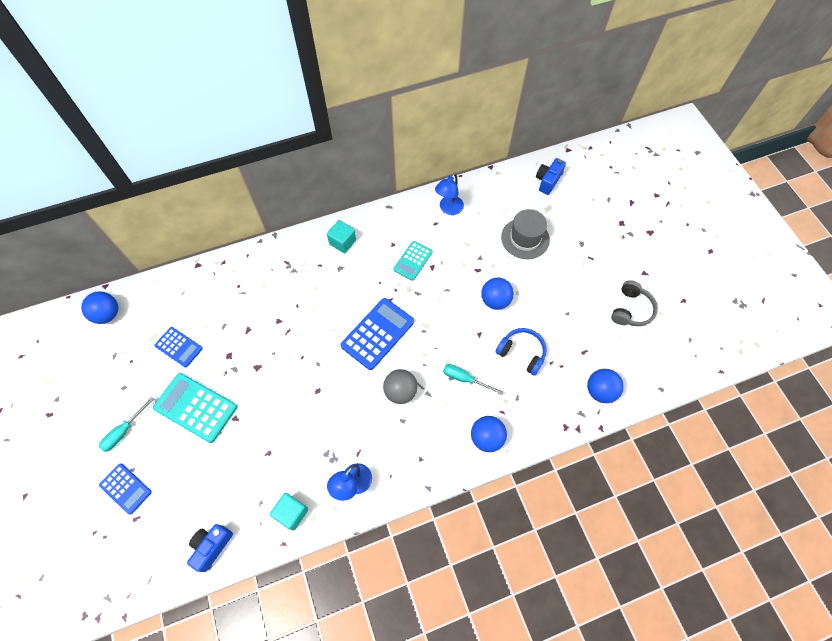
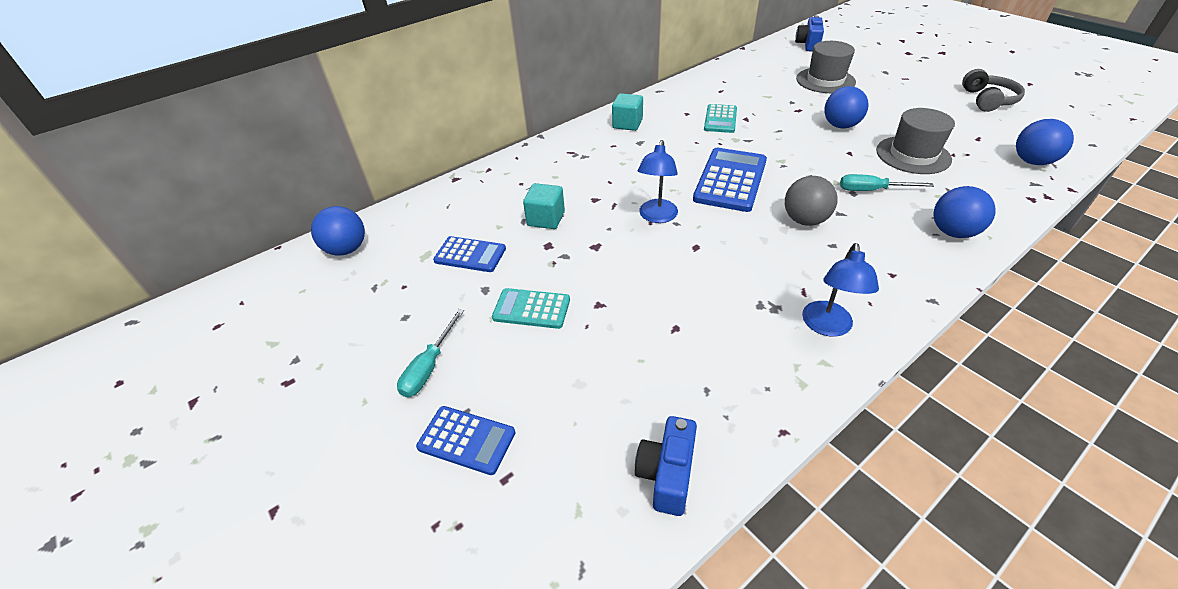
camera: 15 degrees left, 20 degrees down
(195, 407) = (531, 309): turquoise calculator -> turquoise calculator, size x0.61
(292, 513) = (765, 387): turquoise cube -> turquoise cube (546, 219)
(448, 209) = (725, 79): blue lamp -> blue lamp (657, 217)
(522, 353) = (913, 155): blue headphones -> grey hat

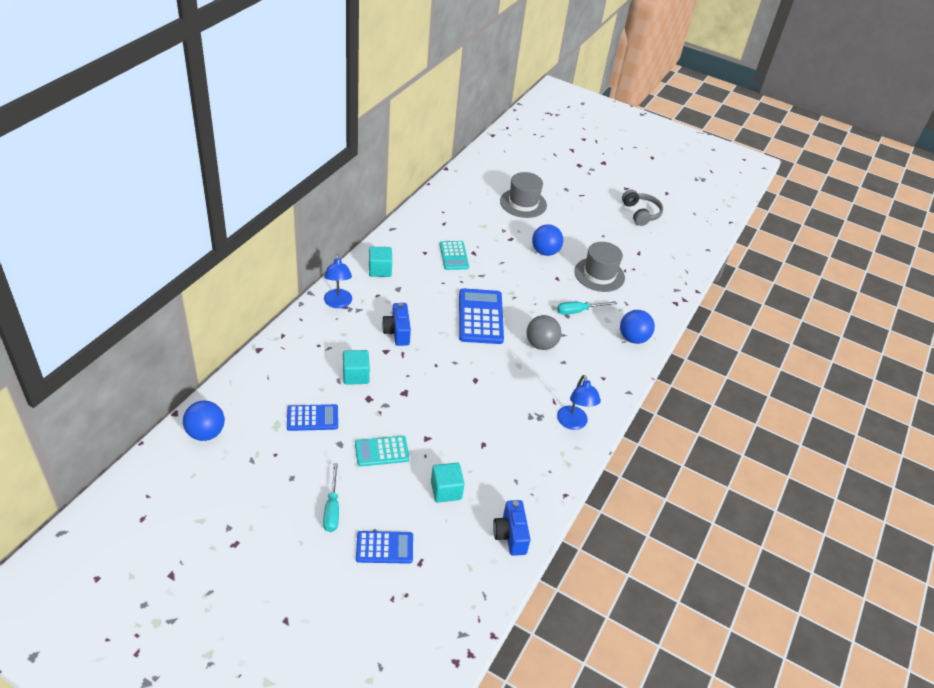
camera: 30 degrees left, 0 degrees up
(594, 379) = (446, 490): none -> turquoise cube
(657, 217) = (439, 359): blue lamp -> blue lamp (338, 303)
(808, 44) = (499, 160): blue camera -> blue camera (397, 332)
(1032, 161) = (673, 270): blue ball -> none

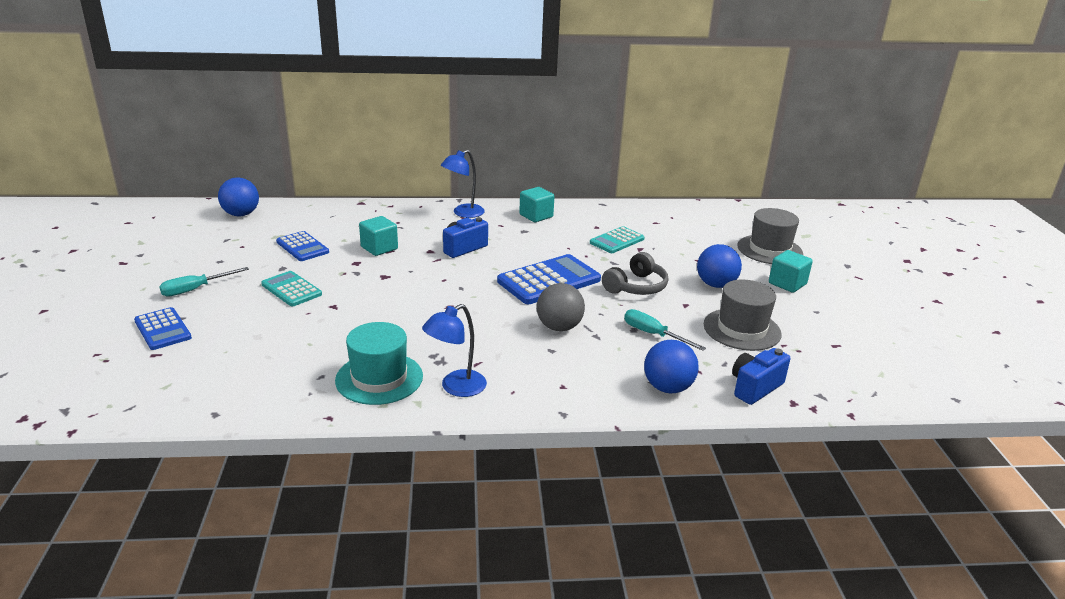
camera: 60 degrees right, 15 degrees down
(446, 490) = (268, 338): turquoise cube -> turquoise cube (787, 284)
(510, 535) = (232, 398): blue camera -> blue camera (755, 387)
(538, 453) = (379, 378): none -> turquoise hat
(641, 213) = (913, 324): grey headphones -> grey headphones (636, 287)

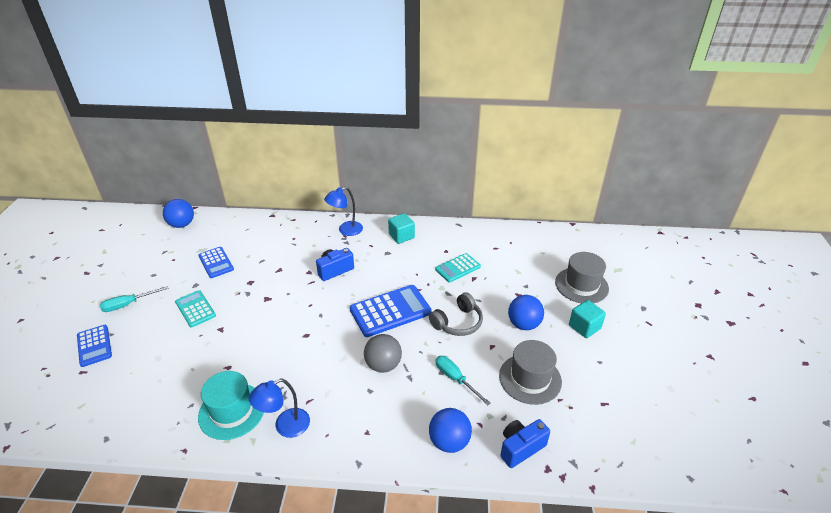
camera: 10 degrees right, 10 degrees up
(379, 248) = (271, 267): turquoise cube -> none

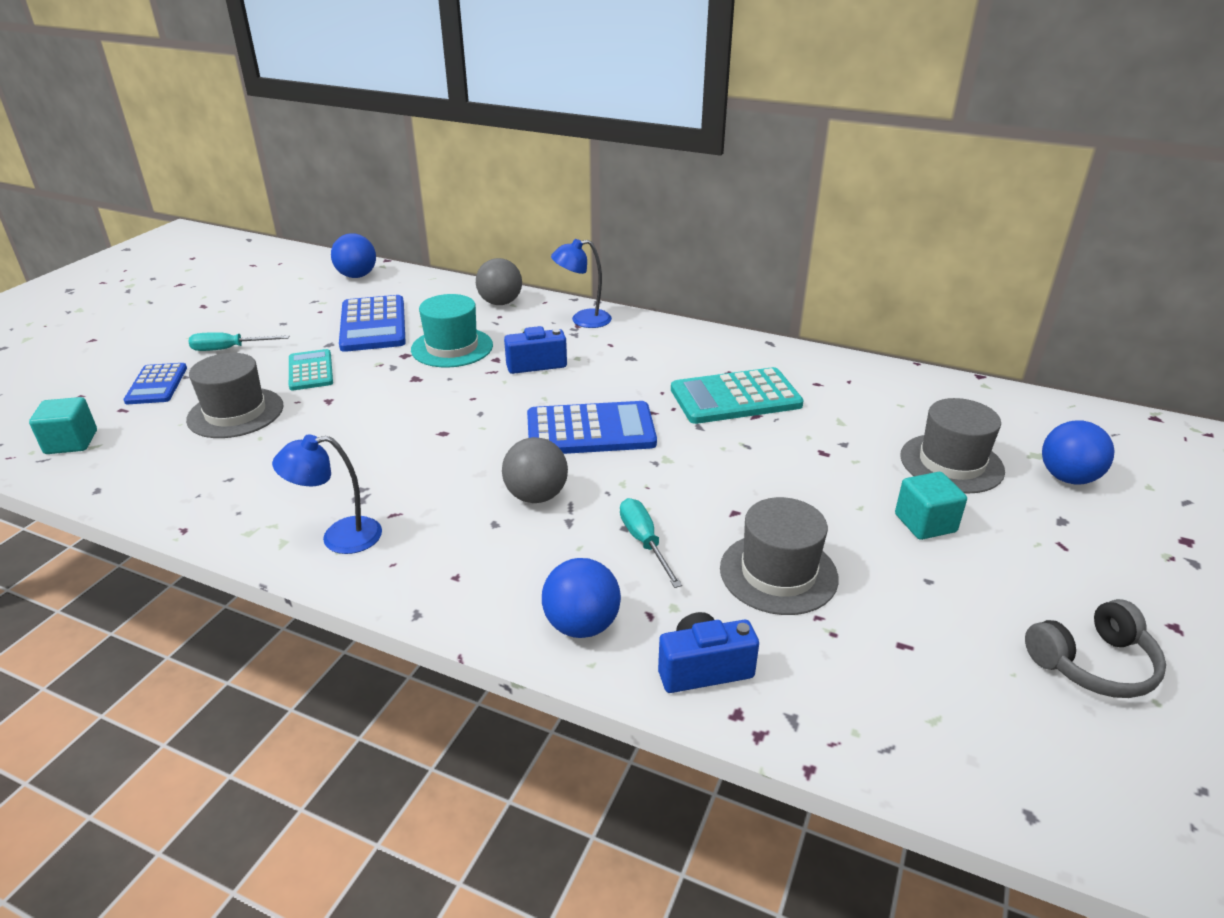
camera: 20 degrees right, 5 degrees down
(164, 354) = (235, 413): none -> grey hat
(216, 263) = (373, 325): blue calculator -> blue calculator, size x1.64
(232, 411) = (278, 499): turquoise hat -> turquoise hat (452, 347)
(288, 227) = (500, 303): none -> grey ball
(401, 236) = (666, 341): turquoise cube -> turquoise cube (71, 442)
(457, 268) = (735, 397): turquoise calculator -> turquoise calculator, size x1.64
(458, 322) = (693, 468): grey headphones -> grey headphones (1093, 664)
(524, 324) = (810, 495): blue ball -> blue ball (1067, 478)

